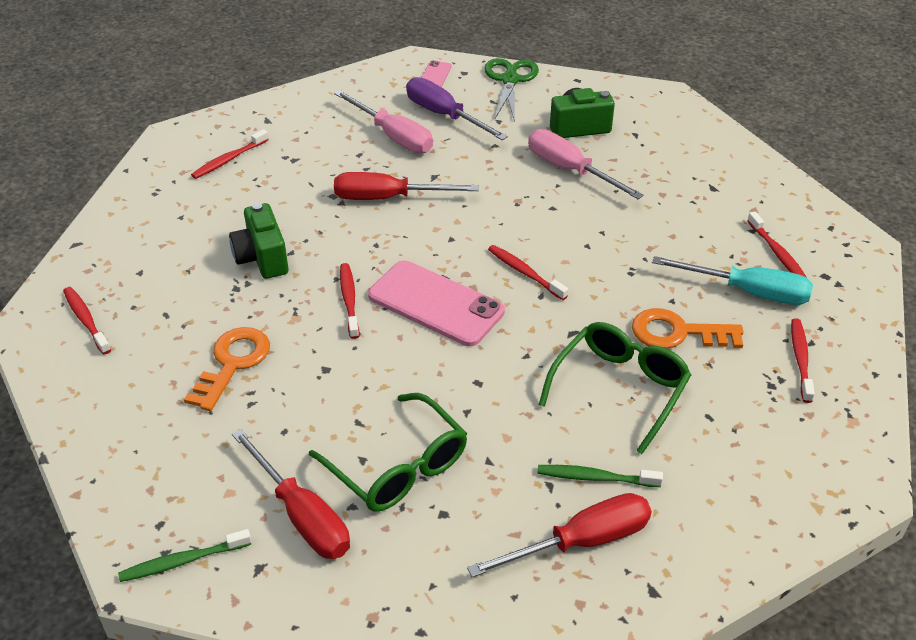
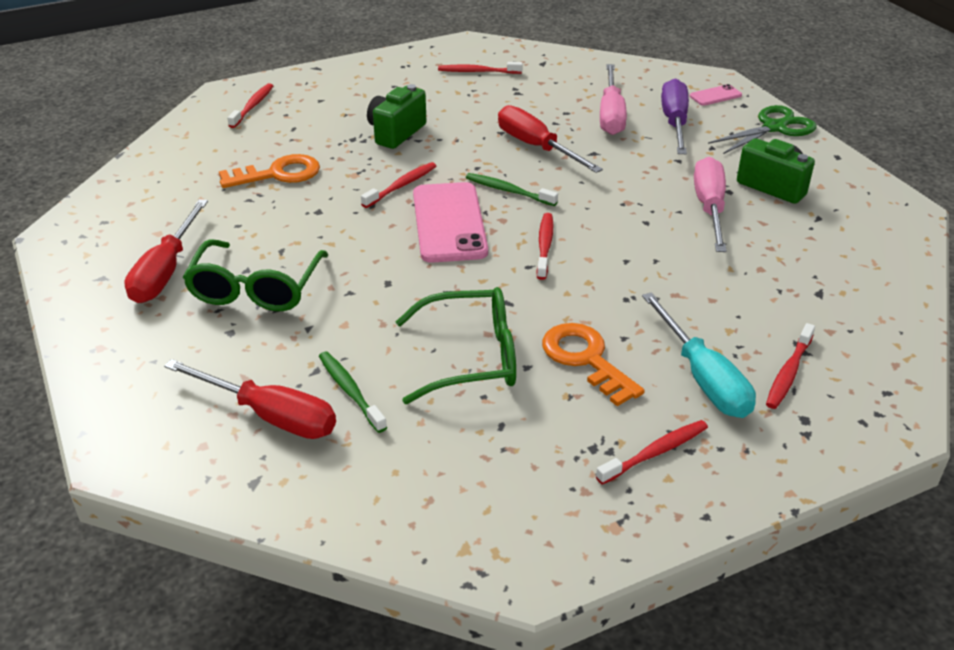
camera: 50 degrees right, 5 degrees down
(183, 561) = (80, 246): green toothbrush -> green toothbrush (508, 191)

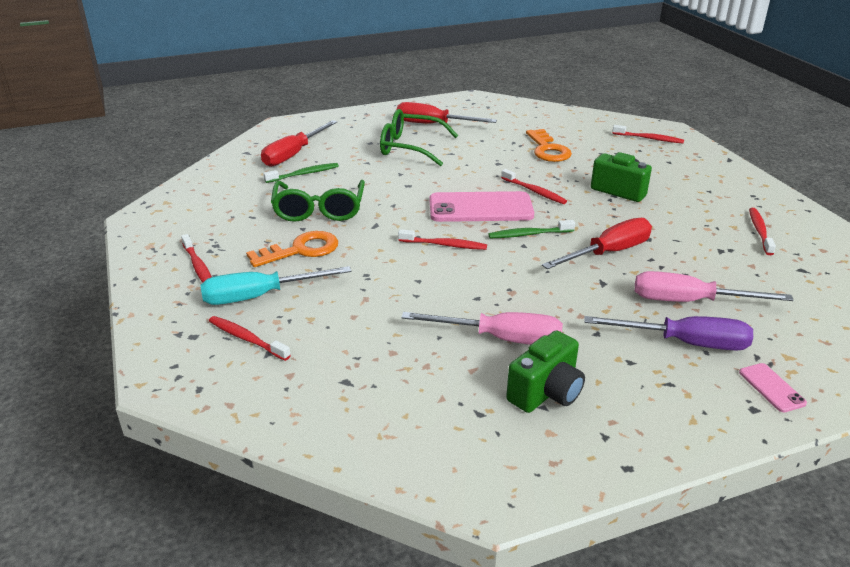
camera: 95 degrees right, 5 degrees down
(508, 191) = (529, 234): green toothbrush -> green toothbrush turned 135 degrees counterclockwise
(774, 128) = (695, 424): green scissors -> none

